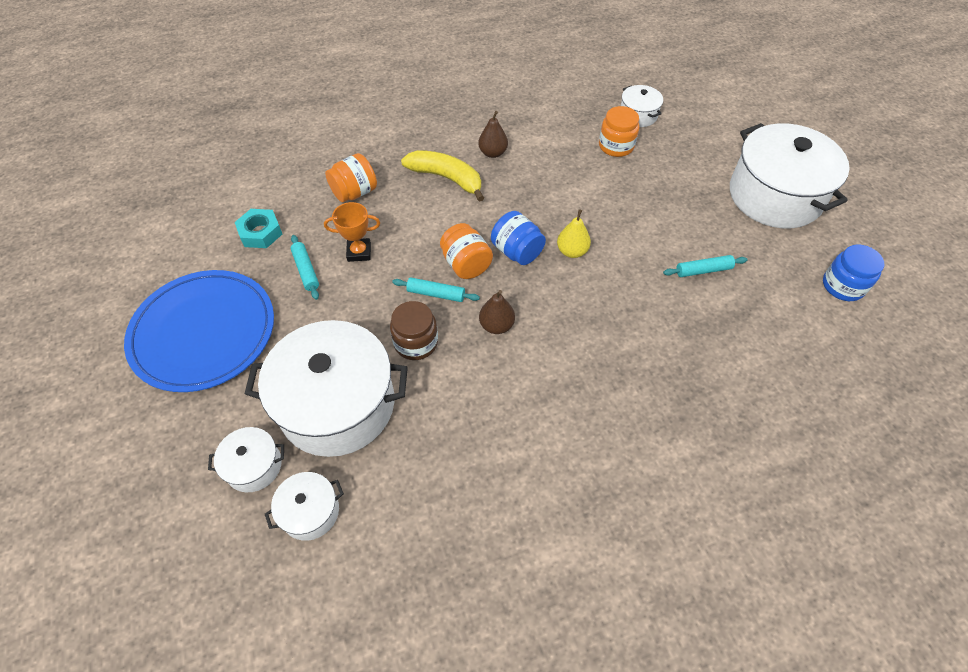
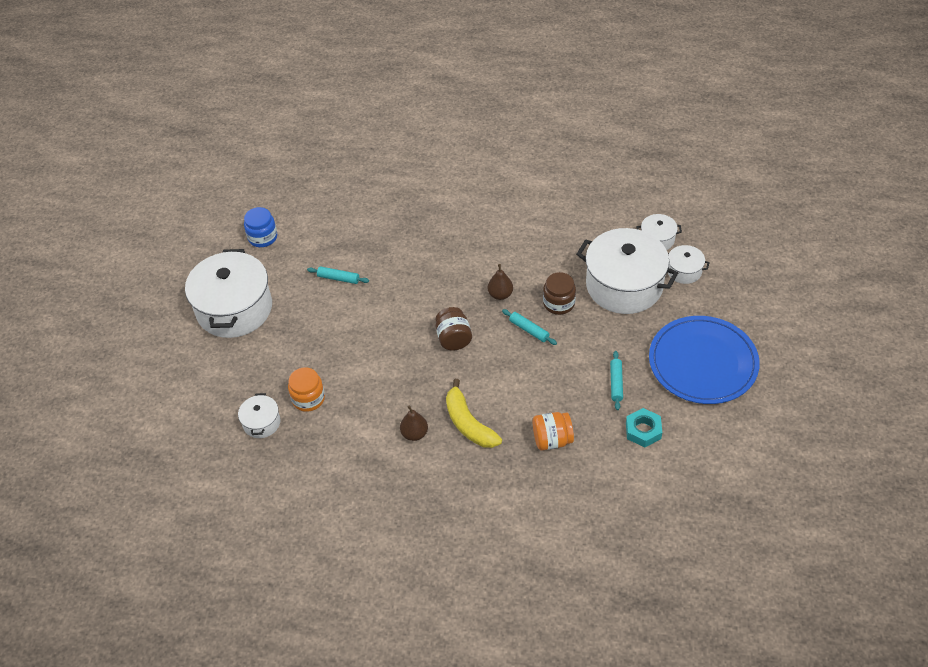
camera: 150 degrees left, 5 degrees down
(359, 252) = (570, 383): orange trophy -> none
(466, 264) = (496, 343): orange jar -> none
(517, 251) = (453, 339): blue jar -> brown jar
(572, 251) = (415, 324): yellow pear -> none

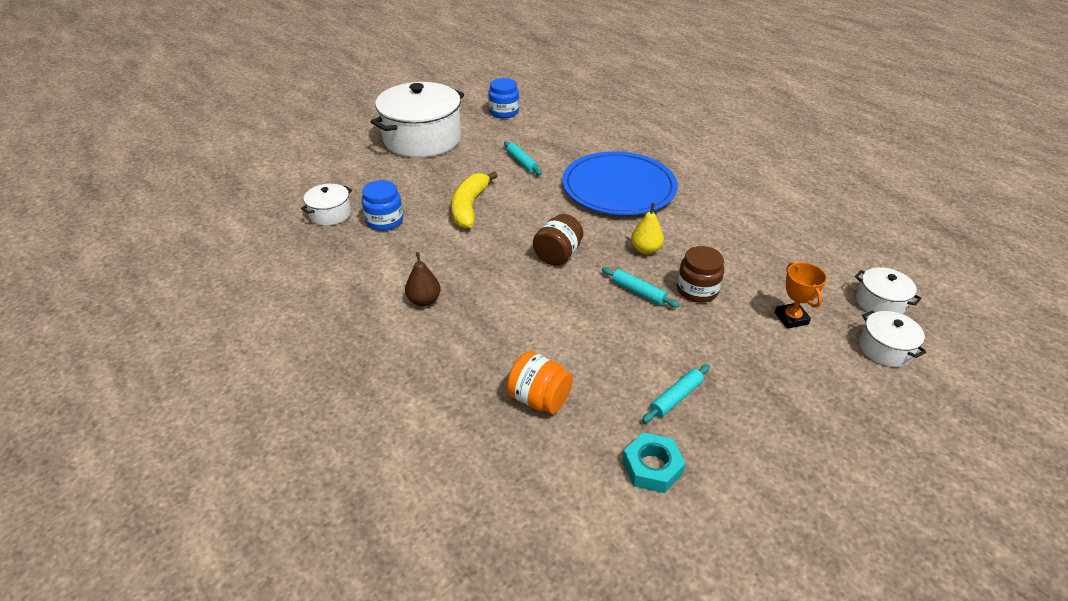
camera: 40 degrees right, 10 degrees down
(308, 398) = (384, 221): orange jar -> blue jar
(468, 423) = (480, 326): yellow banana -> yellow banana (469, 207)
(500, 294) = (645, 249): brown pear -> yellow pear
(529, 330) = (638, 292): turquoise rolling pin -> turquoise rolling pin turned 45 degrees counterclockwise
(624, 285) = (791, 318): white pot -> orange trophy
(703, 363) = (812, 453): blue plate -> blue plate (618, 188)

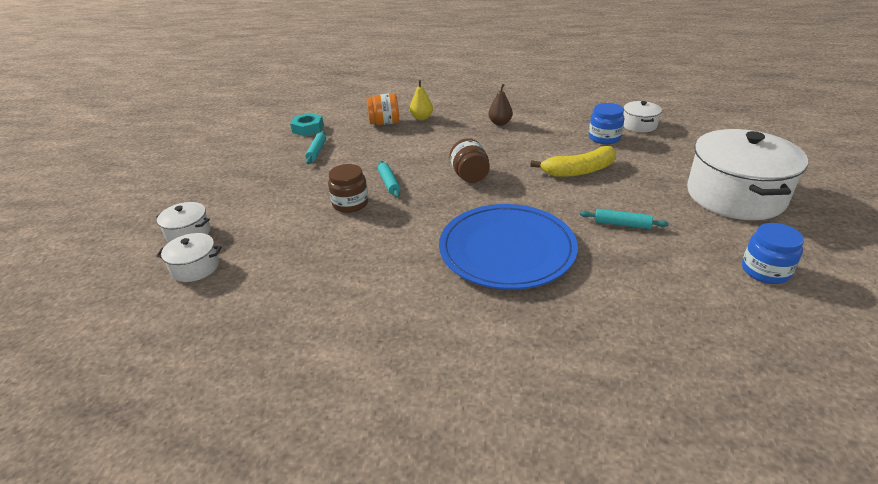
camera: 140 degrees right, 5 degrees down
(469, 207) = (579, 171): yellow banana -> yellow banana turned 105 degrees clockwise
(638, 292) = (389, 183): turquoise rolling pin -> turquoise rolling pin turned 75 degrees clockwise
(645, 249) = (416, 210): yellow pear -> yellow pear (421, 118)
(791, 318) = (268, 219): orange trophy -> none

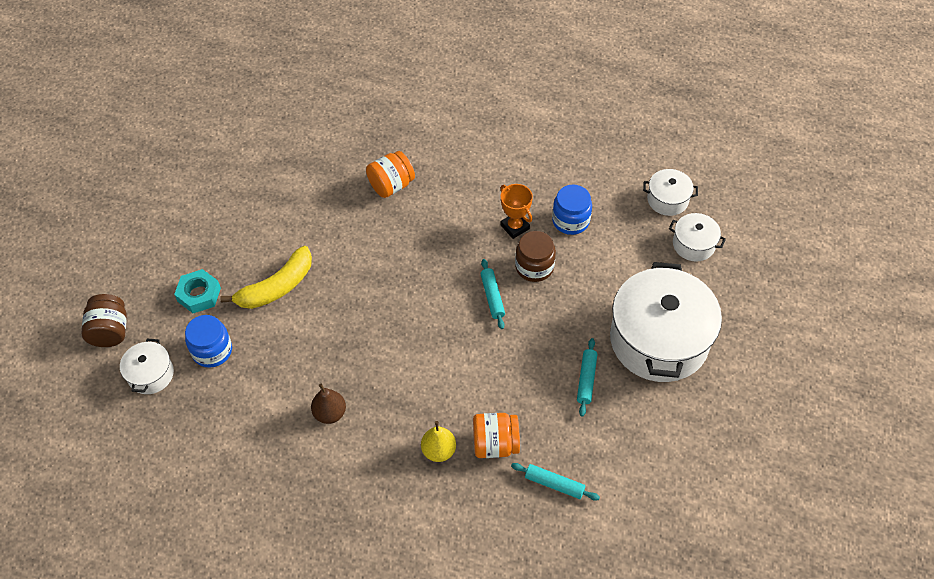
camera: 175 degrees left, 20 degrees up
(308, 128) = (609, 447): turquoise nut -> turquoise nut (199, 294)
(368, 229) = (515, 227): none -> orange trophy
(470, 176) = (400, 296): brown jar -> brown jar (110, 331)
(507, 250) = (391, 185): blue plate -> orange jar
(579, 171) = (276, 287): yellow banana -> yellow banana turned 150 degrees clockwise
(622, 224) = (278, 202): turquoise rolling pin -> turquoise rolling pin (554, 484)
(735, 195) = (149, 225): white pot -> white pot (659, 340)
(765, 271) = (200, 140): blue jar -> blue jar (570, 221)

